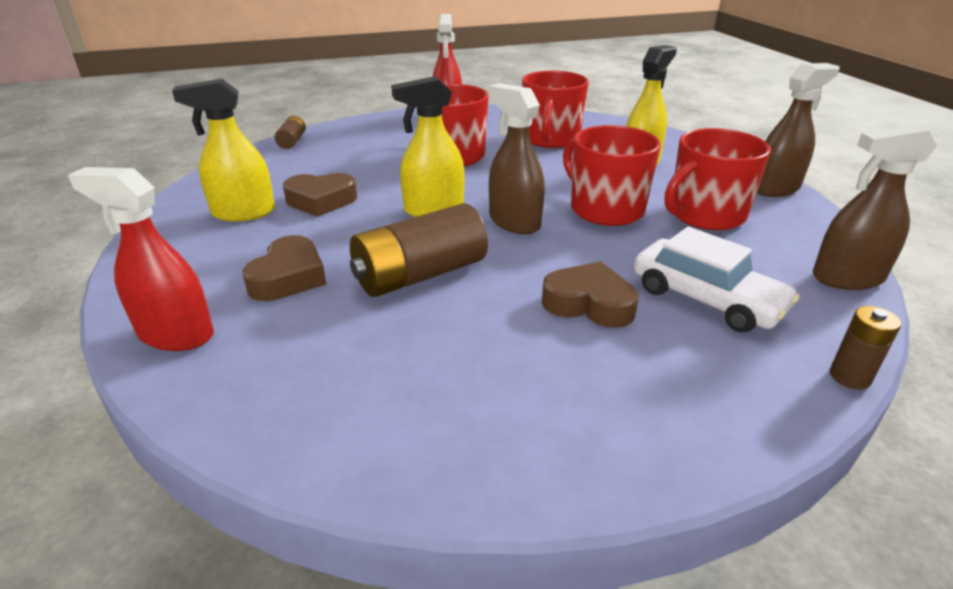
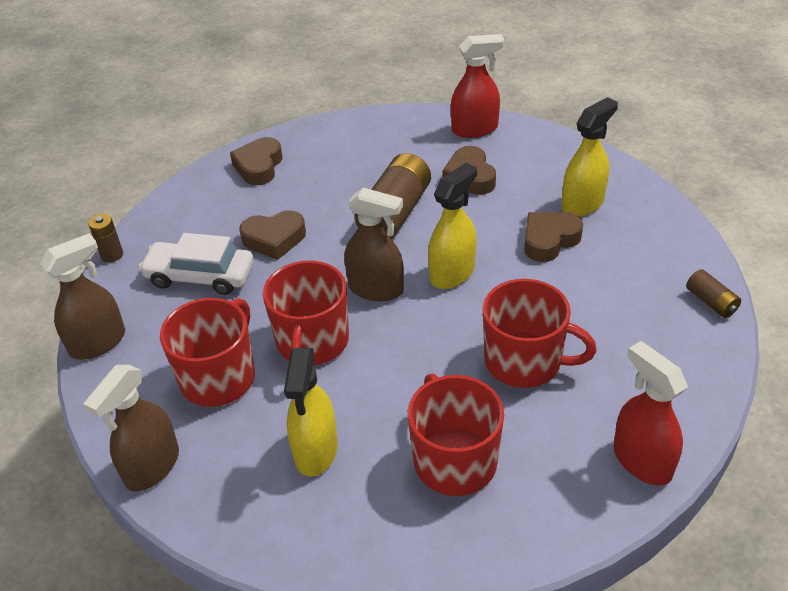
camera: 150 degrees right, 10 degrees up
(544, 432) = (259, 166): none -> brown heart
(605, 209) = (312, 342): red mug -> red mug turned 75 degrees clockwise

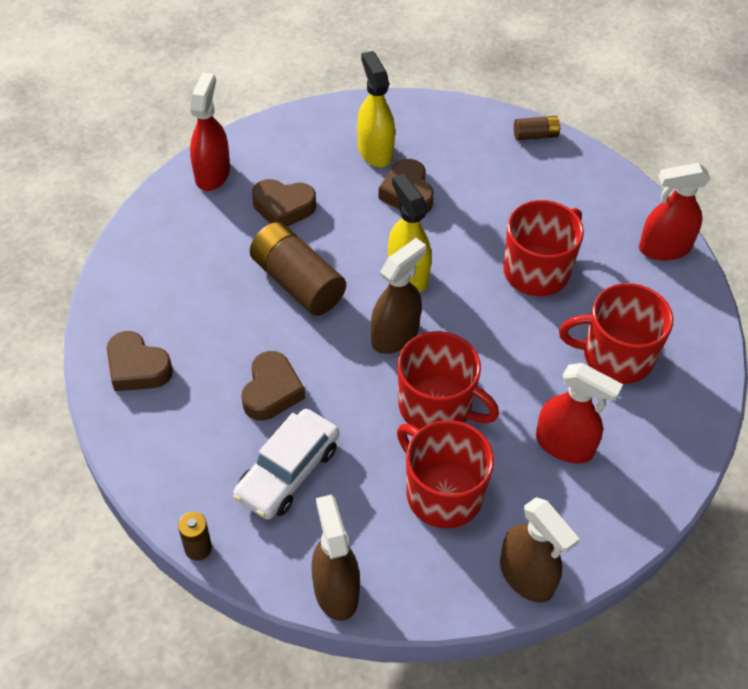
camera: 70 degrees left, 10 degrees up
(315, 450) = (564, 445): yellow spray bottle -> red spray bottle

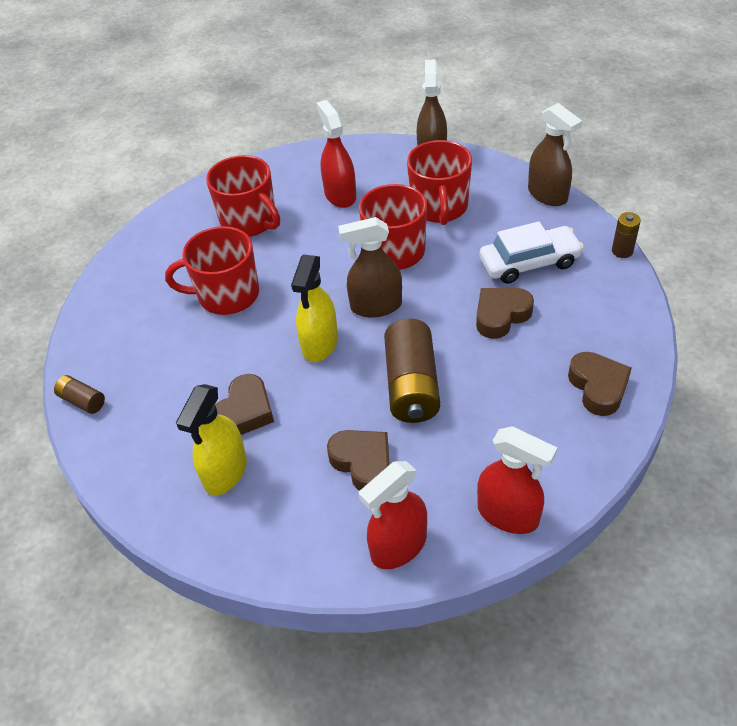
camera: 135 degrees left, 5 degrees down
(336, 590) = (547, 194): brown spray bottle -> brown spray bottle turned 60 degrees counterclockwise
(664, 248) = (127, 263): red spray bottle -> red spray bottle (508, 514)

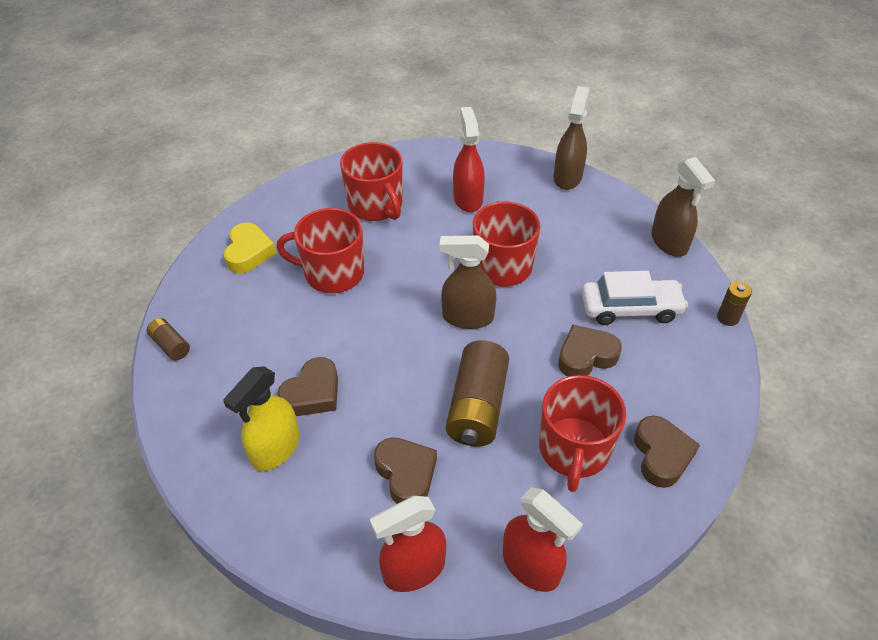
camera: 10 degrees right, 0 degrees up
(133, 294) = (249, 252): none -> yellow heart
(319, 344) = (403, 343): yellow spray bottle -> none
(439, 207) = (559, 232): red mug -> red mug (574, 450)

